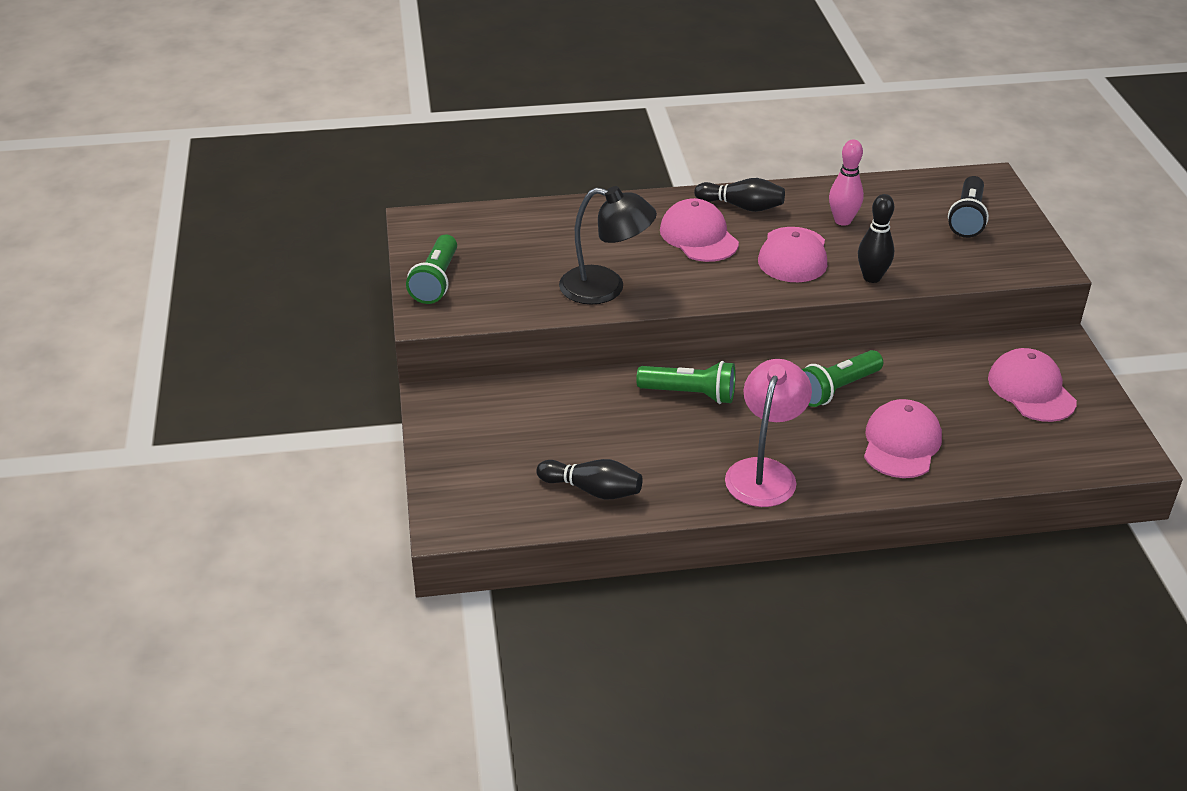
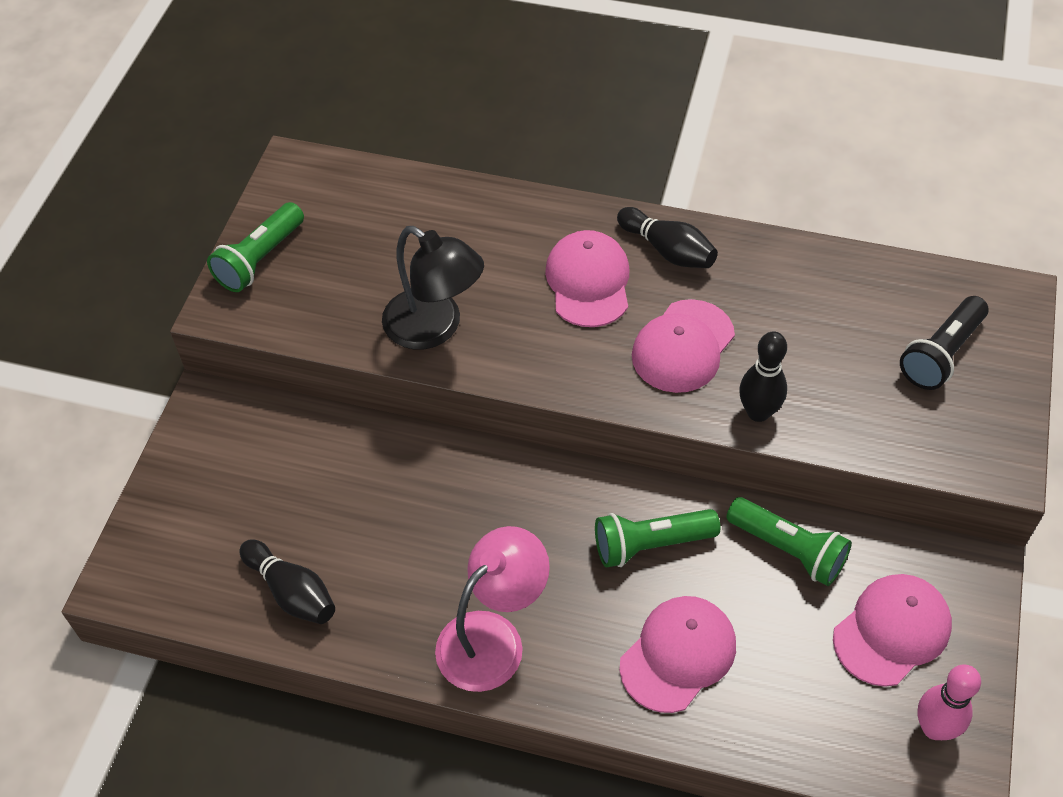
camera: 25 degrees right, 15 degrees up
(690, 394) = (477, 492): green flashlight -> green flashlight (788, 549)
(842, 221) = (778, 310): pink bowling pin -> pink bowling pin (934, 728)
(1031, 390) = (892, 631): pink cap -> pink cap turned 45 degrees clockwise

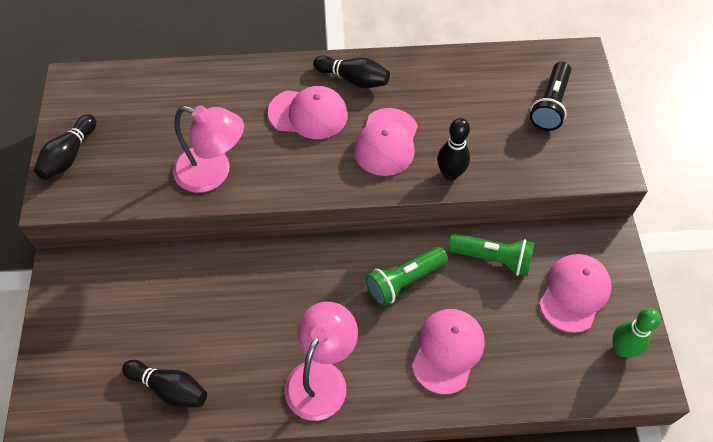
camera: 20 degrees left, 5 degrees up
(260, 259) = (69, 156): green flashlight -> black bowling pin
(434, 328) = (213, 173): black lamp -> pink lamp
(588, 282) = (308, 114): pink cap -> pink cap turned 120 degrees clockwise
(934, 728) = (621, 349): pink bowling pin -> green bowling pin

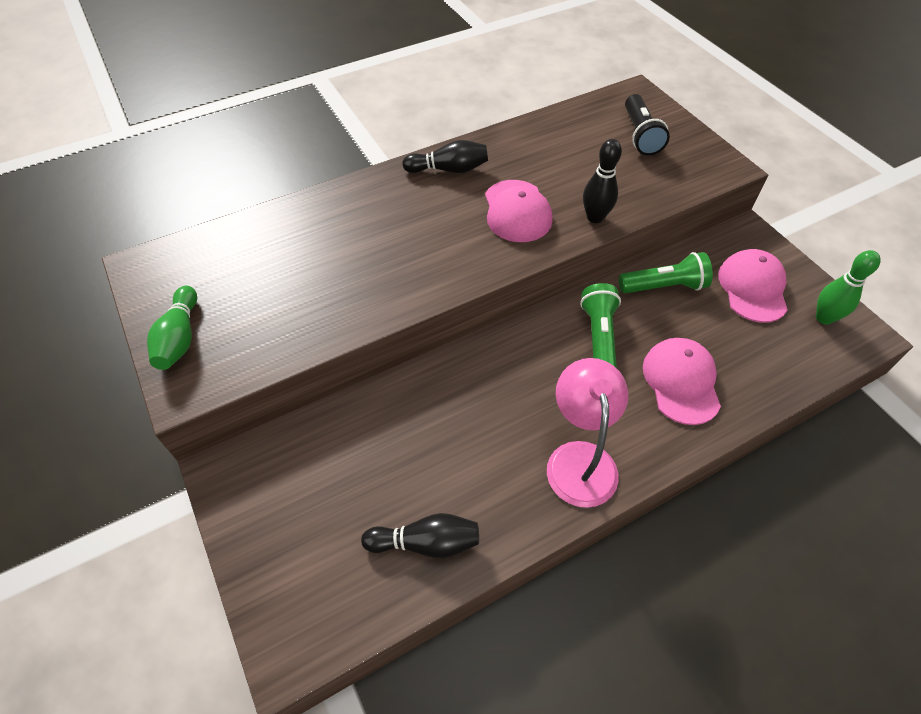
camera: 25 degrees left, 5 degrees down
(69, 156) = (180, 338): black bowling pin -> green bowling pin
(213, 173) = (359, 297): pink lamp -> none
(308, 114) = (424, 212): pink cap -> none
(404, 281) = (599, 336): green flashlight -> green flashlight turned 150 degrees clockwise

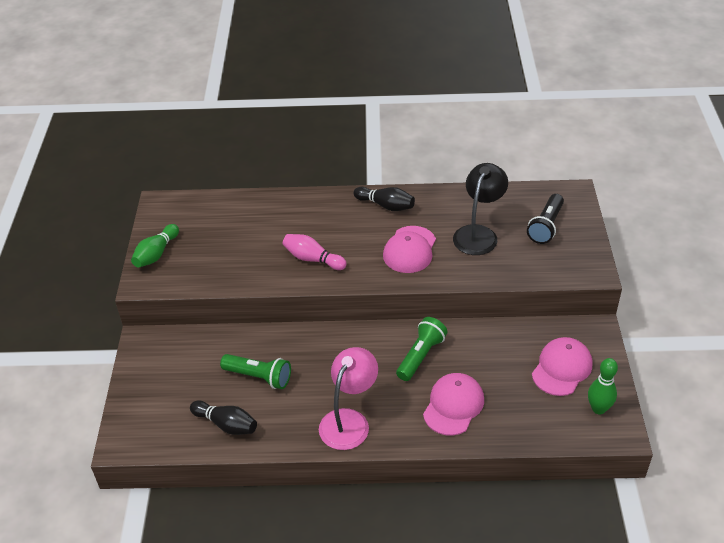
camera: 30 degrees right, 10 degrees down
(407, 265) = (312, 259): none -> pink bowling pin
(578, 167) = (478, 234): none -> black lamp
(595, 217) = (460, 273): black bowling pin -> none
(664, 286) = (495, 342): green flashlight -> green flashlight (259, 377)

